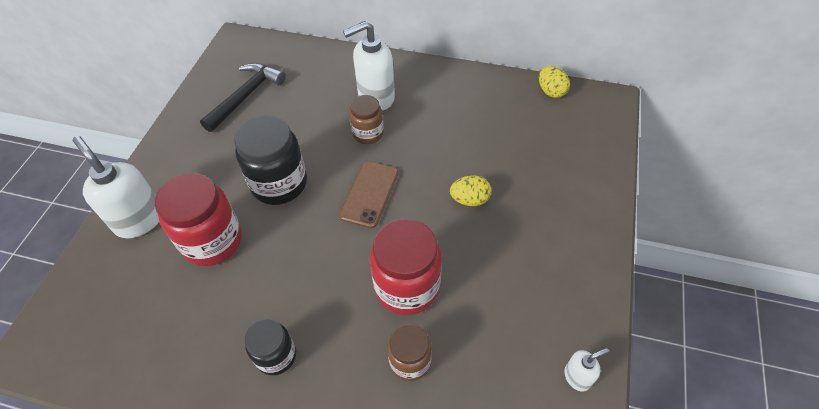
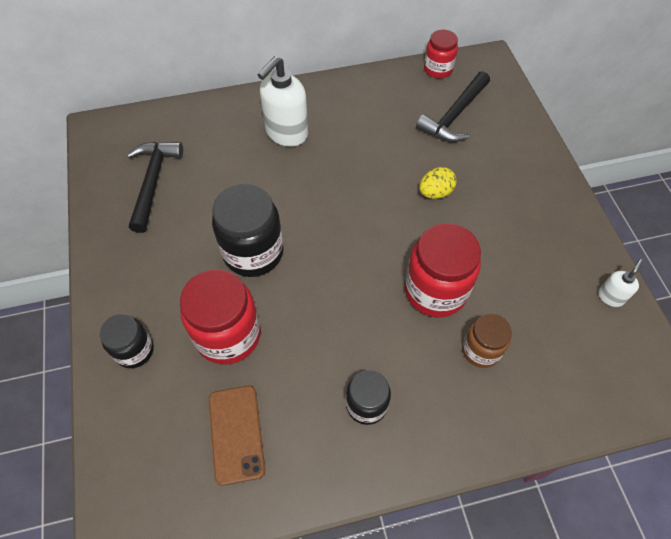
camera: 30 degrees left, 5 degrees up
(139, 220) = (134, 350): white soap dispenser -> black jar
(368, 133) = (304, 170): brown jar -> none
(369, 194) = (345, 225): brown phone -> brown phone (236, 434)
(537, 138) = (454, 115): none -> black hammer
(551, 91) = (438, 69): yellow egg -> red jar

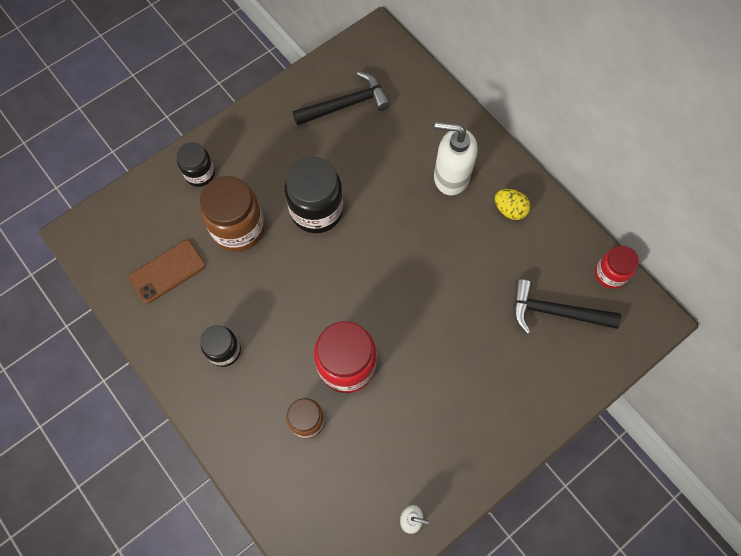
camera: 65 degrees right, 10 degrees up
(228, 335) = (238, 228): red jar -> brown jar
(435, 192) = (450, 328): yellow egg -> yellow egg (509, 210)

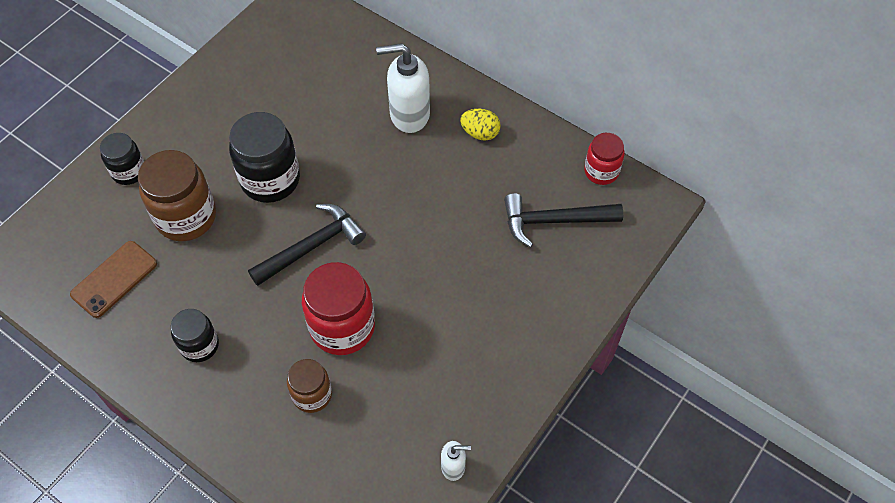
camera: 15 degrees left, 10 degrees down
(346, 105) = (277, 69): black hammer -> black hammer (312, 246)

